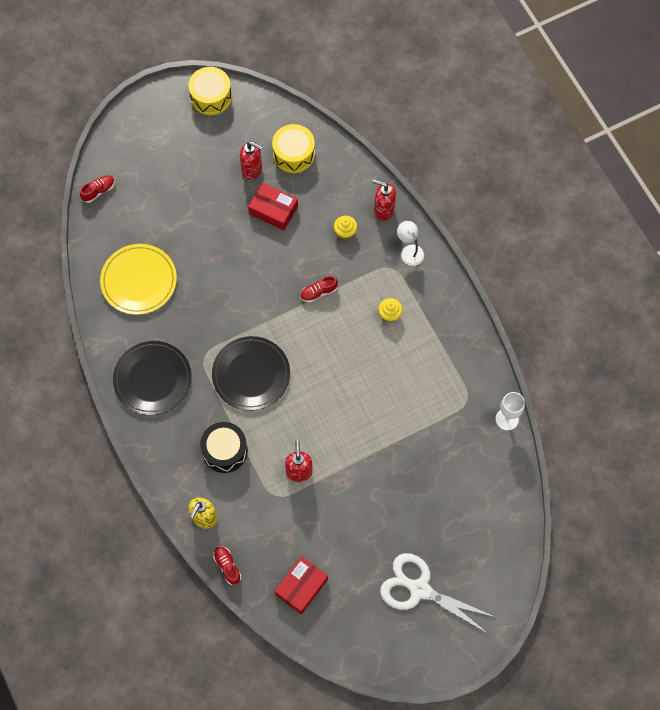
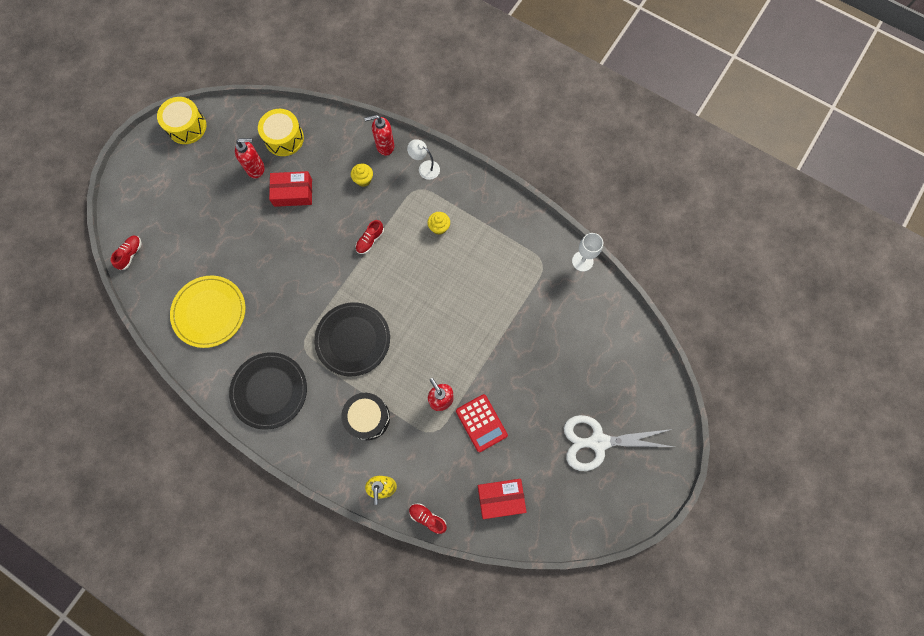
camera: 30 degrees left, 5 degrees up
(301, 587) = (501, 498): red box -> red box turned 75 degrees clockwise
(323, 512) = (481, 423): none -> red calculator

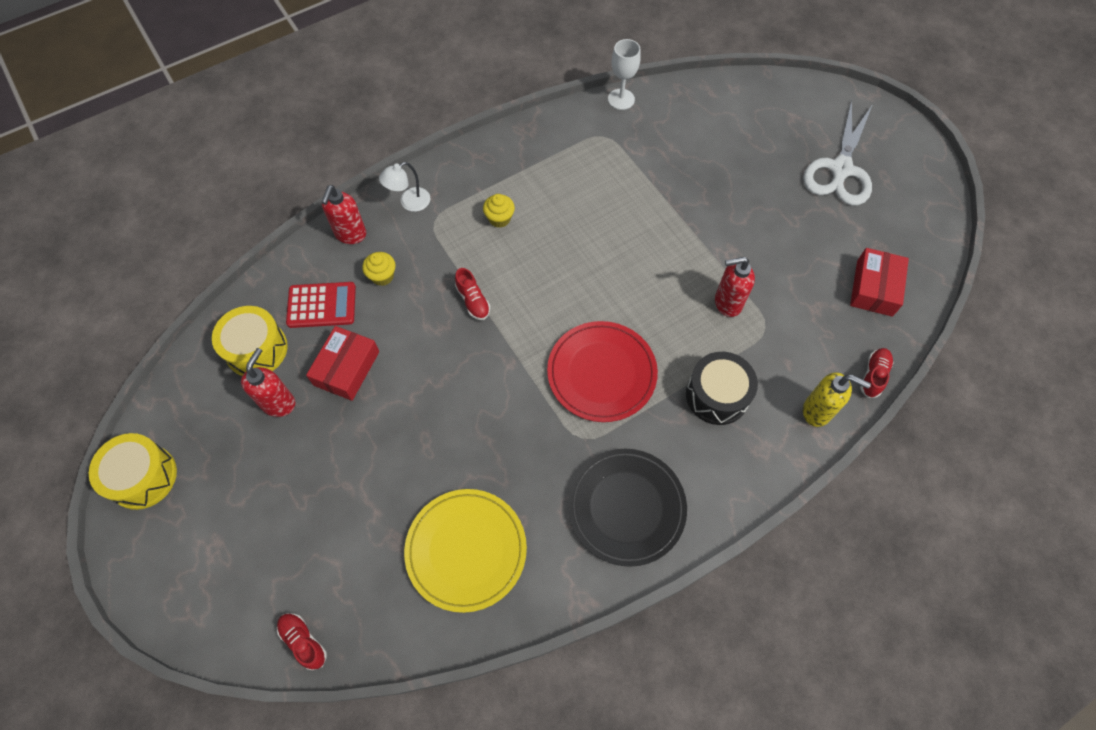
camera: 65 degrees left, 10 degrees down
(353, 340) = (601, 373): black plate -> red plate
(427, 518) = (873, 376): red shoe -> red shoe turned 150 degrees clockwise
(481, 423) = (774, 272): red calculator -> red calculator (321, 305)

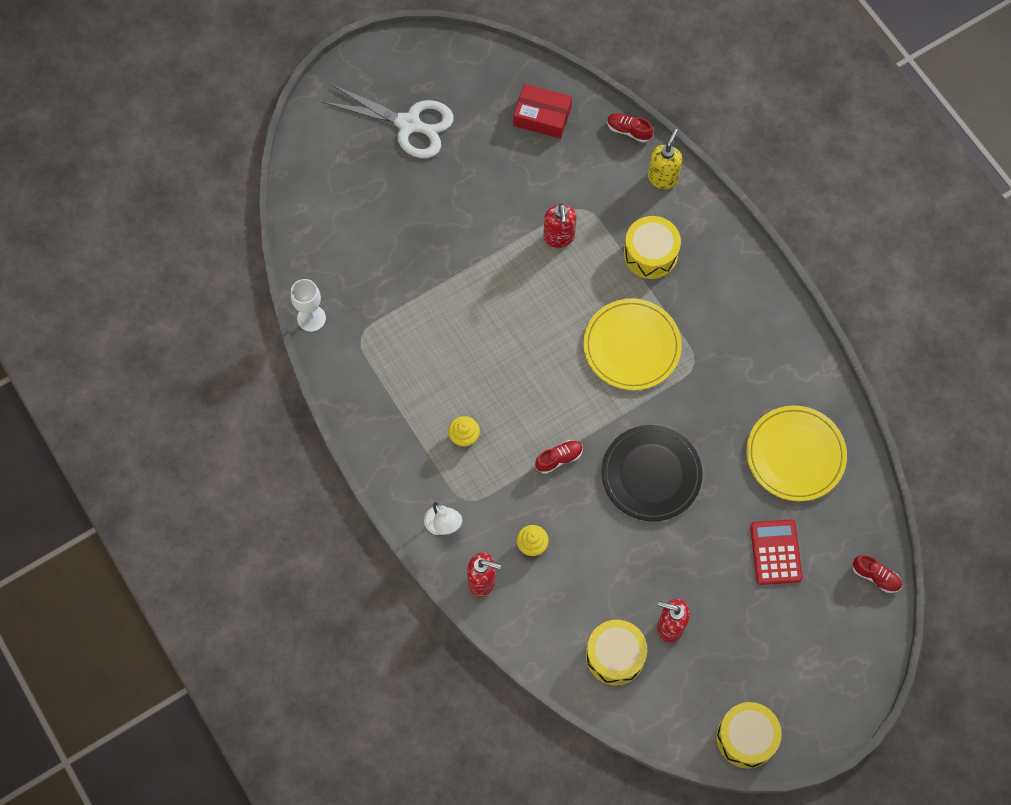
camera: 90 degrees left, 5 degrees up
(303, 641) = (875, 576): red shoe -> red shoe turned 105 degrees counterclockwise
(321, 305) = (565, 600): red calculator -> red calculator (775, 552)
(346, 368) = (633, 569): red box -> none
(601, 373) = (632, 346): red plate -> yellow plate
(626, 507) = (753, 330): black plate -> black plate (651, 474)
(717, 395) = (650, 254): black drum -> yellow drum

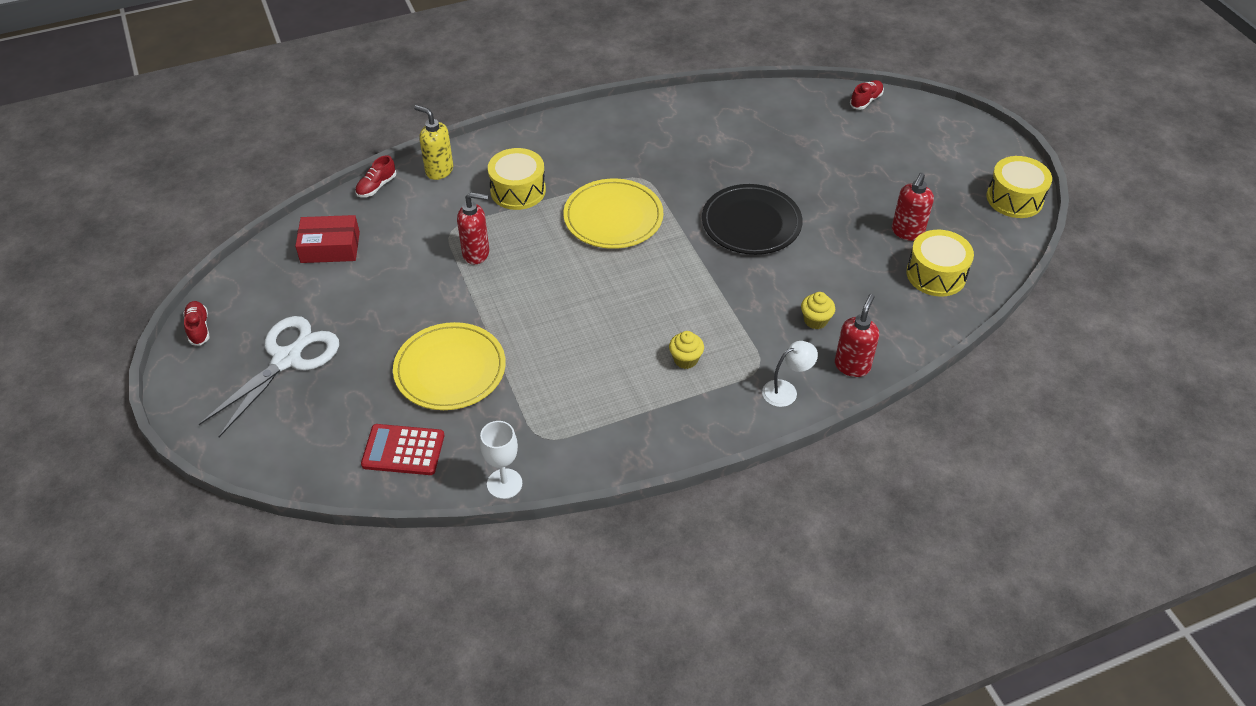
camera: 80 degrees left, 20 degrees down
(542, 116) = (330, 247): red box -> red box turned 60 degrees clockwise
(559, 458) = (723, 287): red shoe -> red shoe (199, 328)
(775, 552) = (838, 154): red calculator -> red calculator (403, 450)
(795, 455) = (746, 129): yellow plate -> yellow plate (450, 369)

